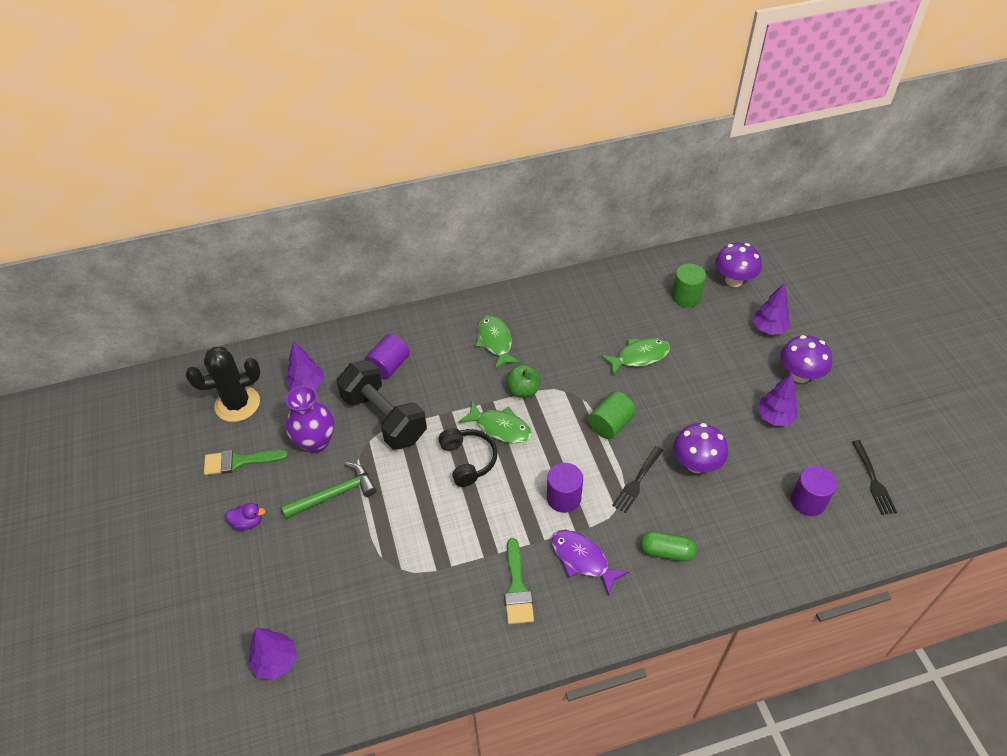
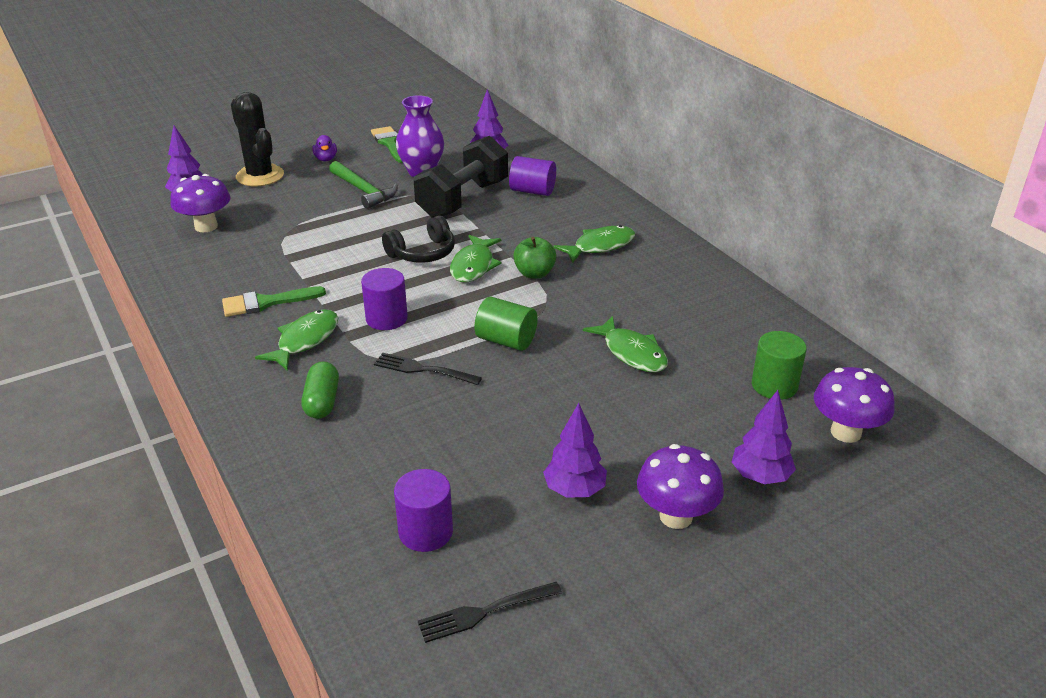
camera: 75 degrees right, 15 degrees down
(237, 404) = (453, 131): black cactus -> black cactus (260, 176)
(582, 559) = (305, 340): purple fish -> green fish
(696, 464) = (463, 417): purple mushroom -> purple mushroom (206, 226)

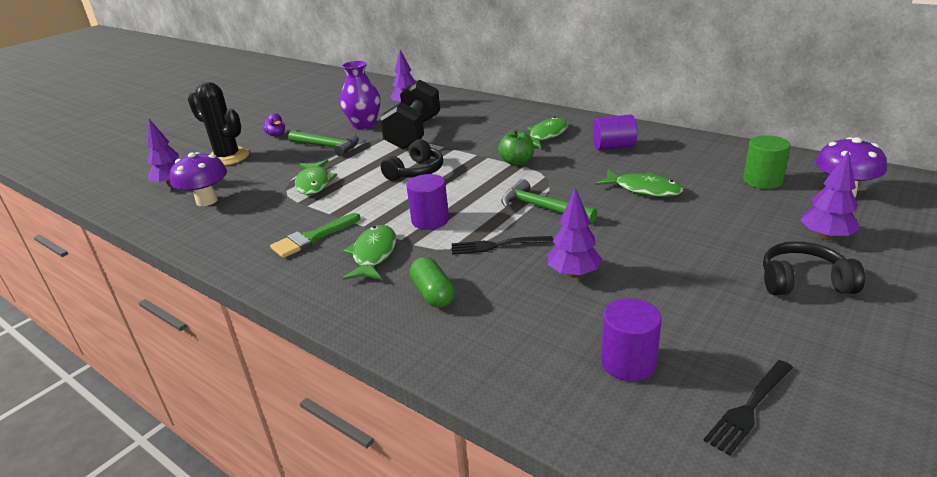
camera: 20 degrees left, 5 degrees down
(390, 143) = (321, 115): green brush -> none
(474, 266) = (465, 169): green fish -> green fish (314, 183)
(506, 341) = (542, 208): green cylinder -> green hammer
(532, 191) = (461, 117): purple cylinder -> purple cylinder (613, 147)
(574, 490) = (709, 289): purple tree -> purple tree (573, 274)
(676, 516) = (803, 282): purple mushroom -> black headphones

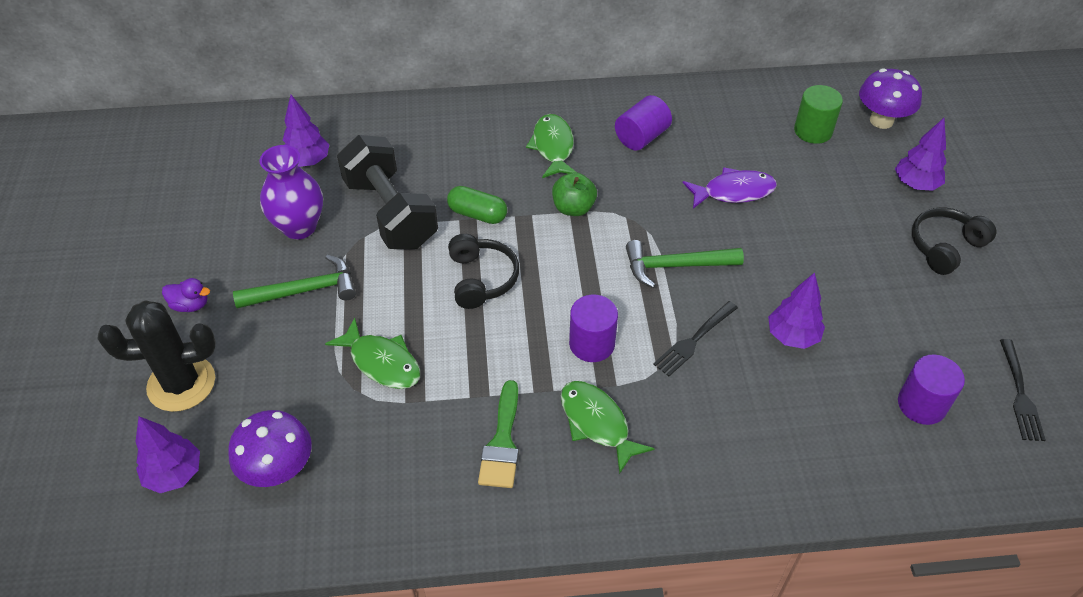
camera: 45 degrees left, 20 degrees up
(433, 294) = (711, 434): green capsule -> green capsule (477, 214)
(643, 189) = (734, 191): green fish -> purple fish

